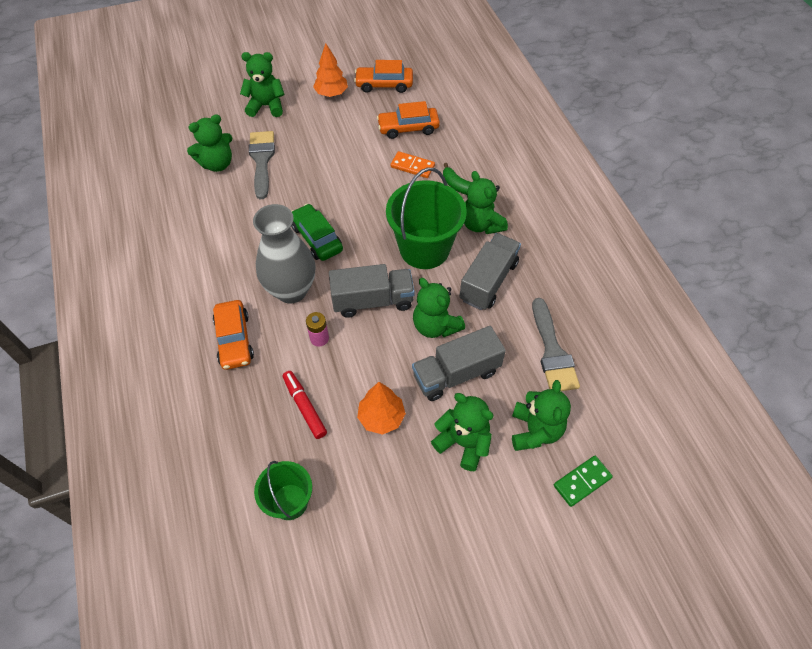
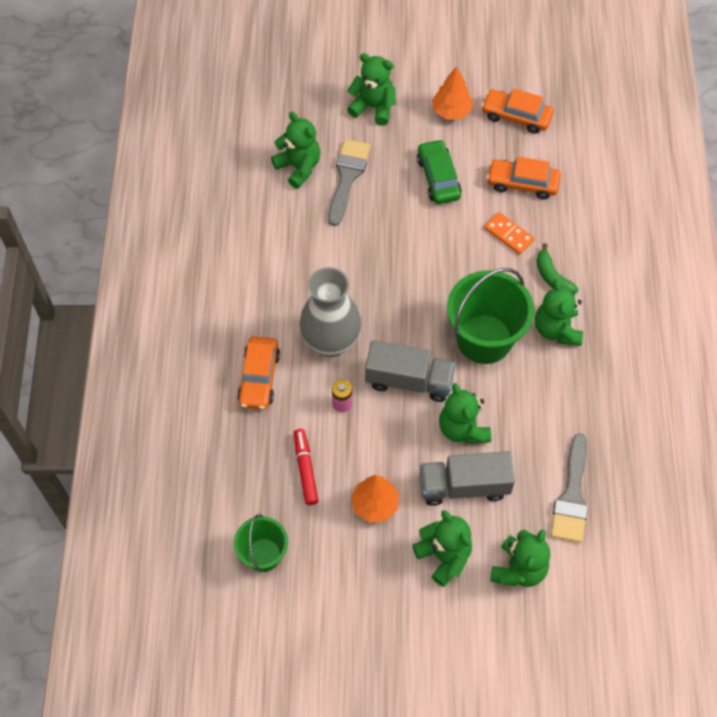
camera: 20 degrees right, 5 degrees up
(217, 164) = (298, 167): green teddy bear -> green teddy bear turned 120 degrees counterclockwise
(317, 238) = (375, 290): green car -> green car (438, 178)
(488, 281) = (537, 398): grey truck -> none
(582, 482) = (543, 633): green domino -> none

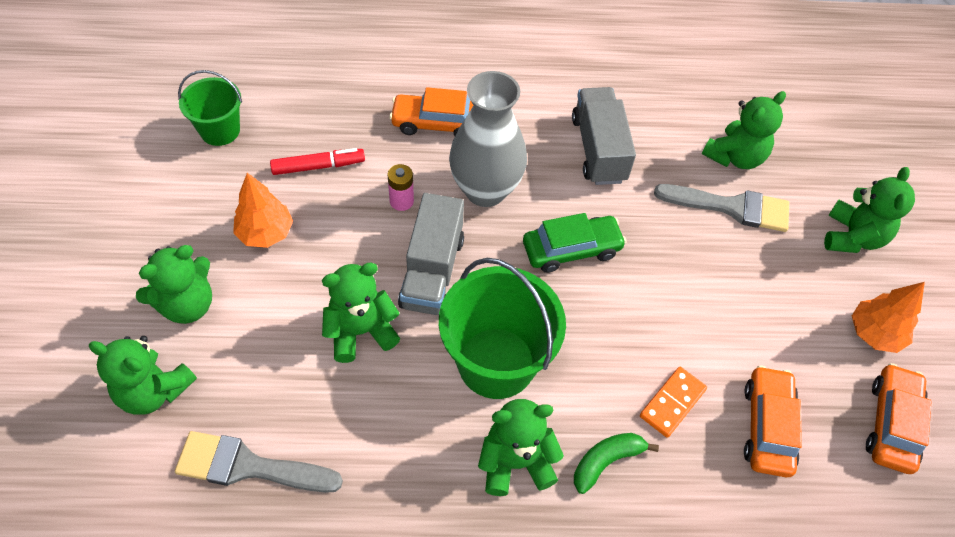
camera: 85 degrees right, 5 degrees down
(438, 178) = (753, 313): green car -> green car (571, 249)
(464, 486) = (279, 330): grey truck -> grey truck (598, 149)

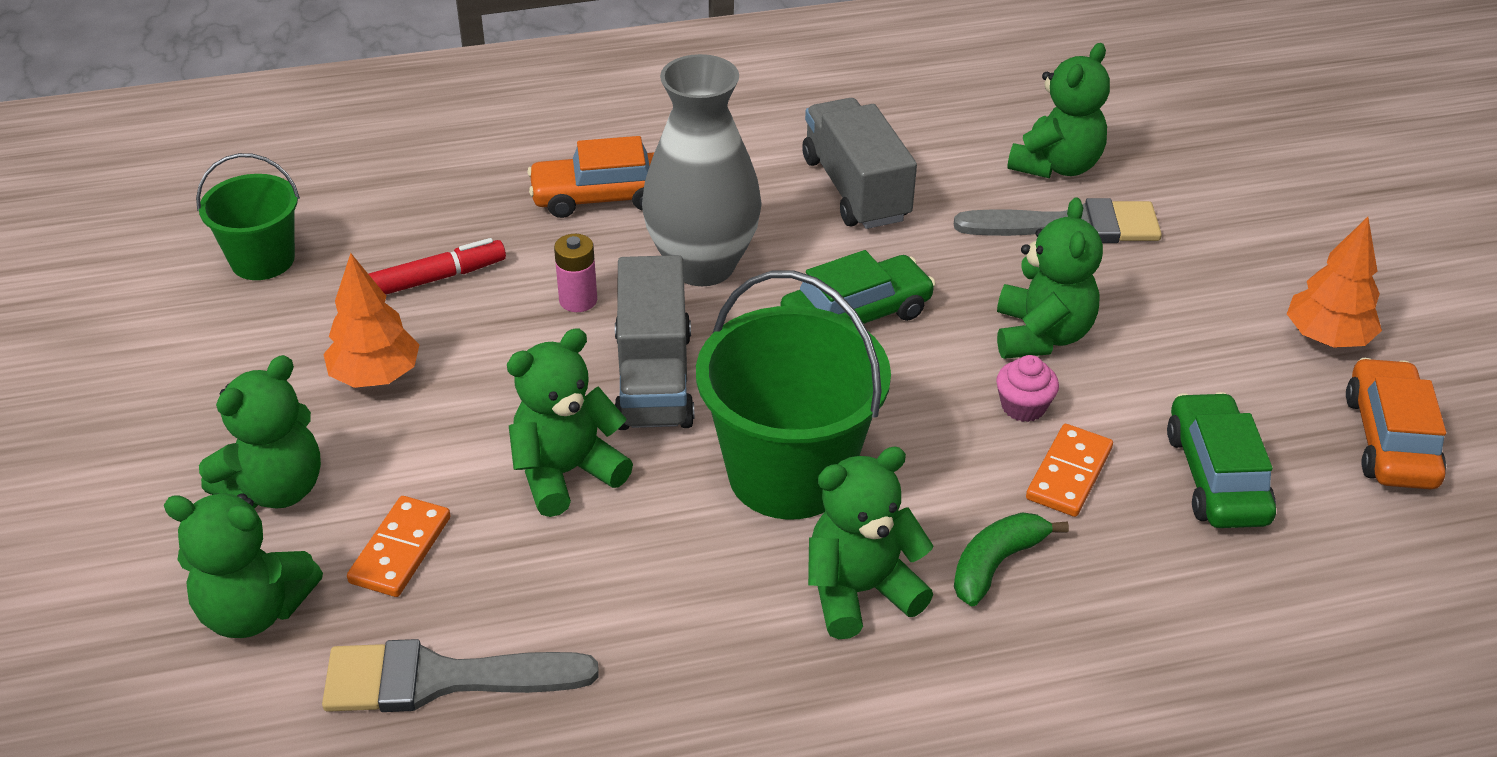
camera: 10 degrees left, 15 degrees down
(248, 366) = (401, 550): none -> orange domino
(658, 344) = (1023, 406): none -> pink cupcake
(767, 426) = (1216, 476): orange car -> green car
(852, 237) = (1255, 231): green teddy bear -> green teddy bear (1041, 335)

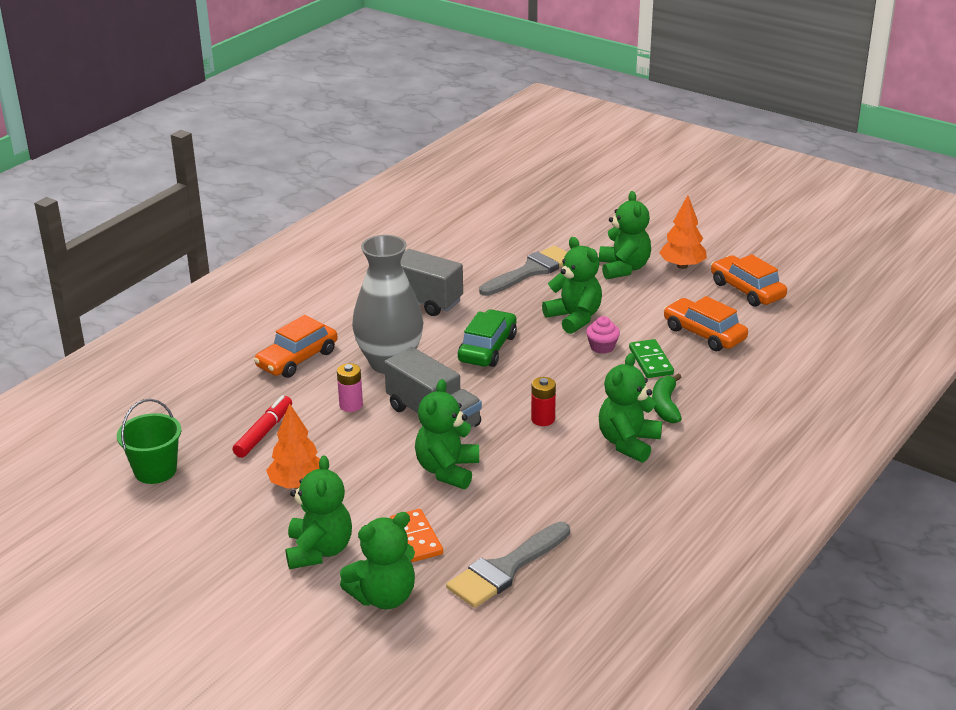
camera: 40 degrees left, 10 degrees down
(789, 473) = (543, 419): green bucket -> red battery
(1056, 166) = (492, 250): green teddy bear -> green teddy bear (623, 268)
(1068, 474) = (650, 361): orange domino -> green domino
(1216, 476) = (704, 334): green car -> orange car

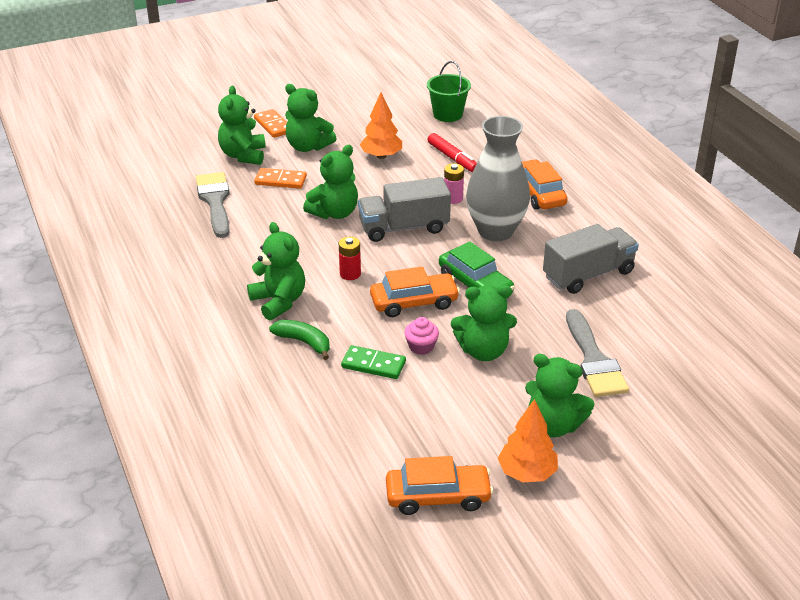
camera: 120 degrees right, 5 degrees up
(285, 607) = (273, 125): none -> orange domino
(447, 470) = (334, 213): green teddy bear -> green teddy bear turned 90 degrees clockwise
(704, 334) = (386, 420): orange car -> orange car (414, 302)

